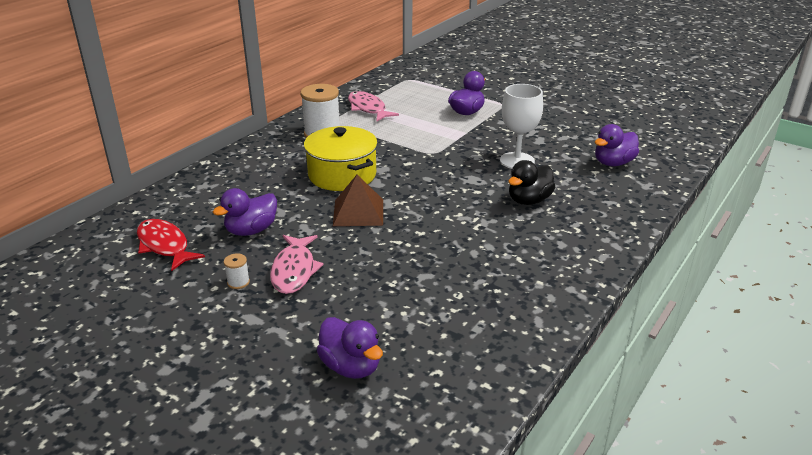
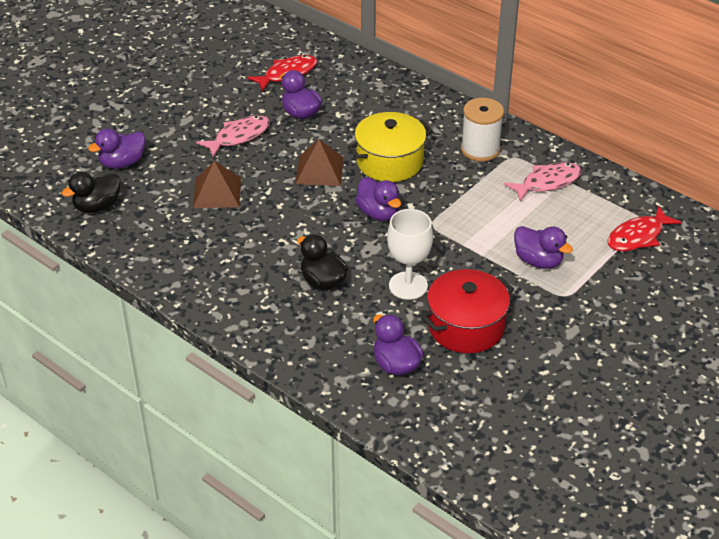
camera: 95 degrees right, 10 degrees up
(238, 282) = (230, 111): white spool -> none
(294, 270) = (239, 136): pink fish -> pink fish turned 135 degrees clockwise
(404, 276) = (217, 192): none -> brown pyramid
(422, 177) = (378, 213): none -> purple duck
(428, 81) = (638, 236): none -> red fish
(450, 377) = (97, 206): none -> black duck
(554, 137) = (466, 327): none -> red pot

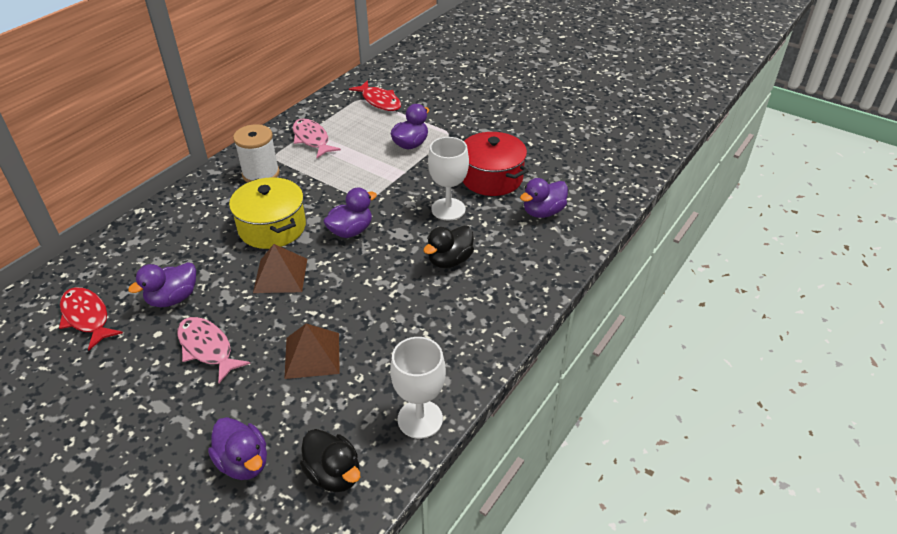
camera: 95 degrees left, 0 degrees up
(132, 252) = (420, 419): none -> white goblet

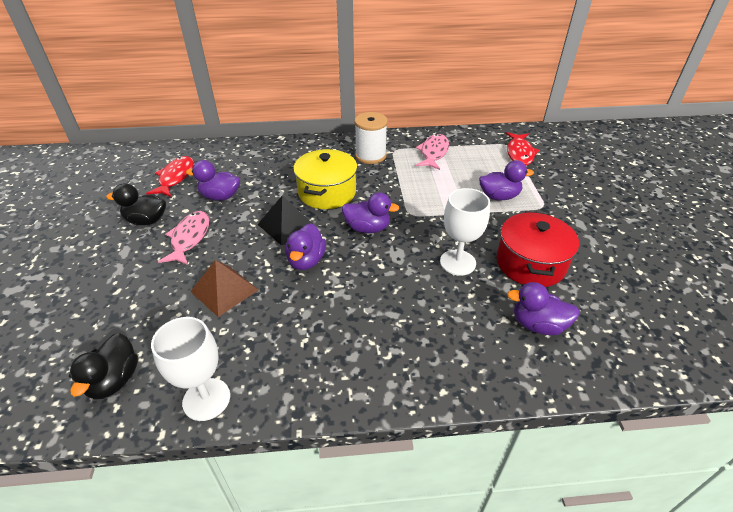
camera: 50 degrees right, 0 degrees up
(243, 462) = (98, 322): purple duck -> purple duck (306, 261)
(280, 275) = (286, 225): brown pyramid -> black pyramid
(449, 260) = (401, 301): black duck -> black duck (146, 220)

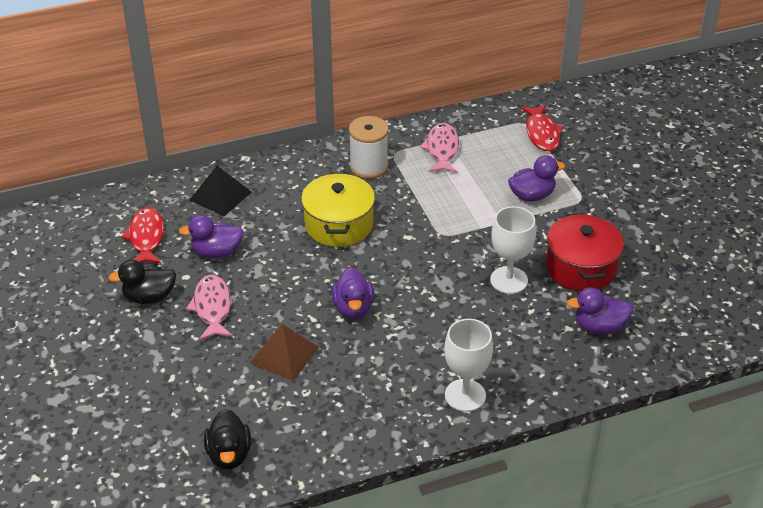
camera: 15 degrees left, 0 degrees up
(206, 399) = (324, 450): white goblet -> white goblet (465, 395)
(286, 225) = (312, 273): black pyramid -> black pyramid (220, 195)
(367, 228) = (402, 260): purple duck -> none

